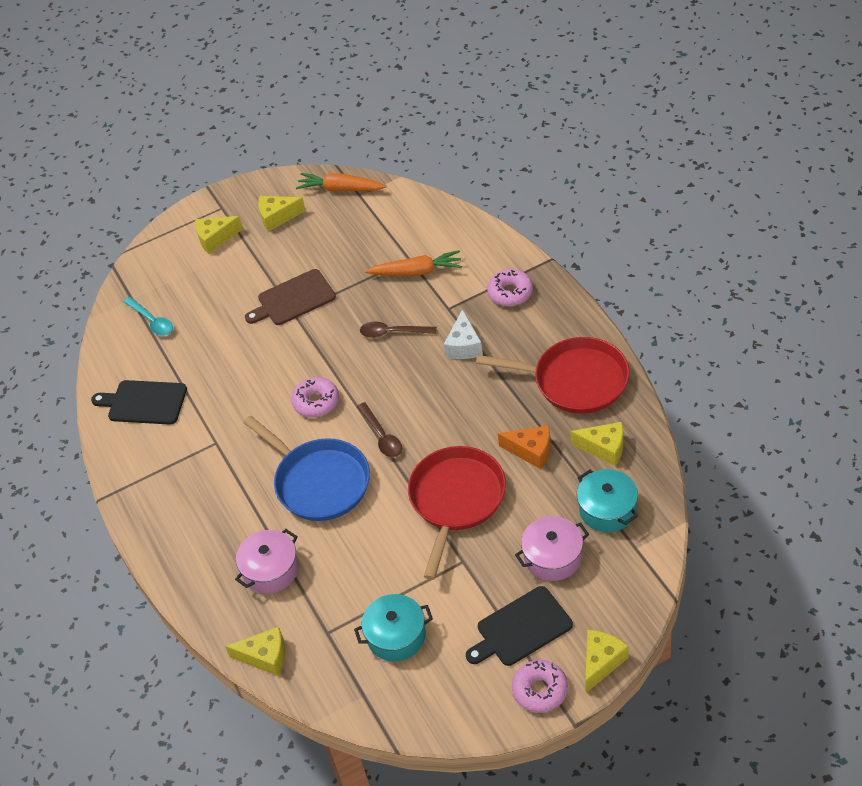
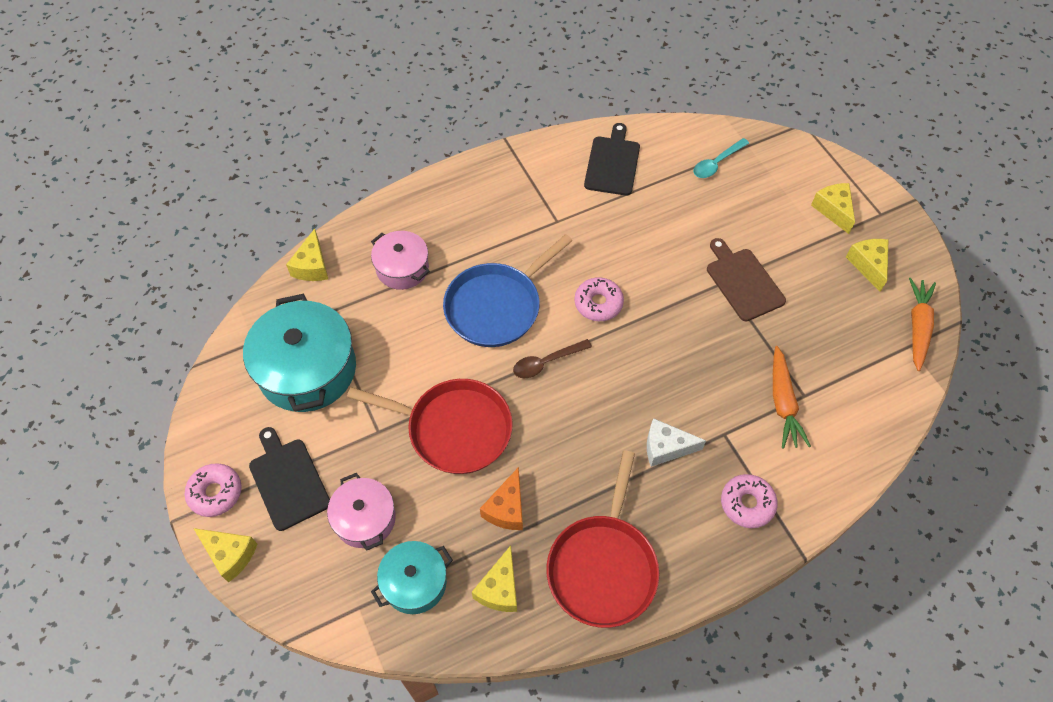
camera: 85 degrees right, 10 degrees up
(392, 332) = (689, 375): brown spoon -> none
(396, 636) = (307, 369): turquoise pot -> turquoise pot, size x1.74

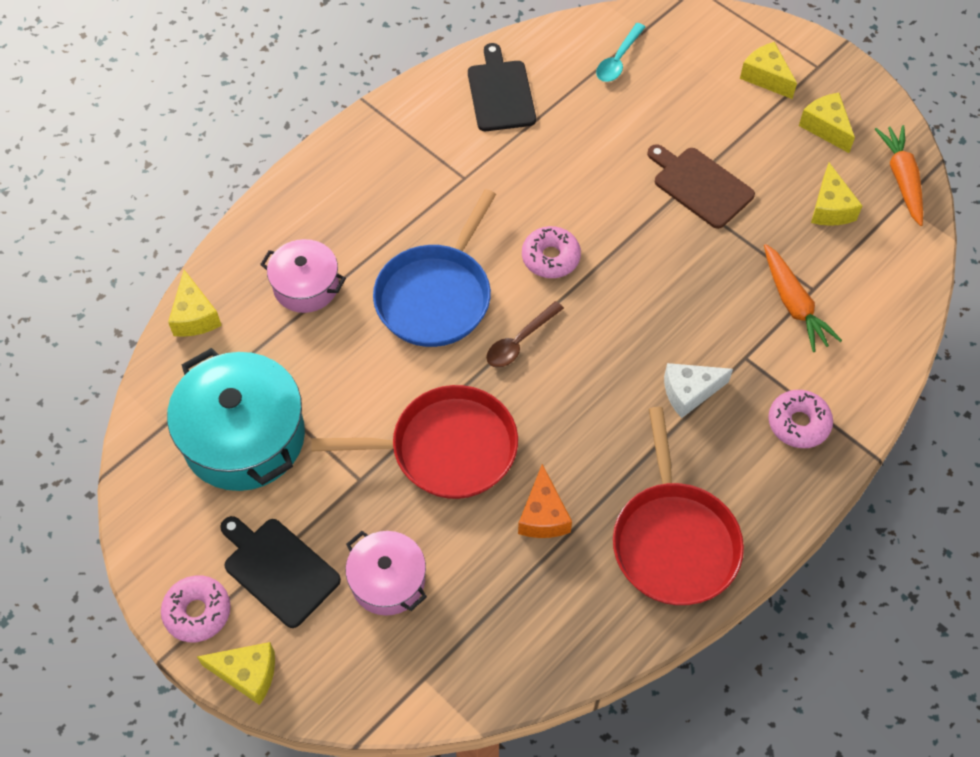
camera: 20 degrees left, 0 degrees up
(415, 582) = (475, 629): turquoise pot -> none
(499, 589) = (572, 603): yellow cheese -> yellow cheese (830, 208)

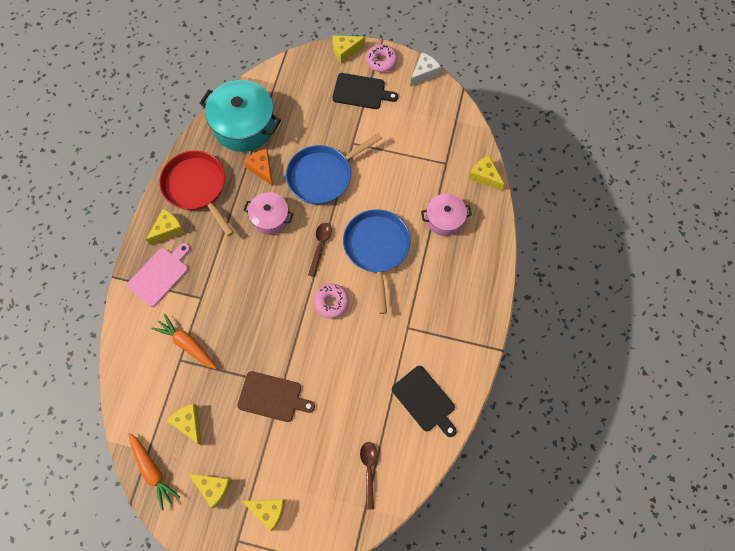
camera: 150 degrees right, 10 degrees up
(244, 437) = (417, 134): turquoise pot -> turquoise pot (244, 125)
(388, 581) = (313, 110): pink pot -> pink pot (270, 218)
(447, 448) = (323, 176): red pan -> blue pan
(618, 60) = (369, 470): turquoise spoon -> brown spoon
(689, 392) = (221, 263): white cheese -> white cheese (424, 73)
(756, 491) = (168, 230): none -> yellow cheese
(798, 423) = (160, 275): pink donut -> pink cutting board

